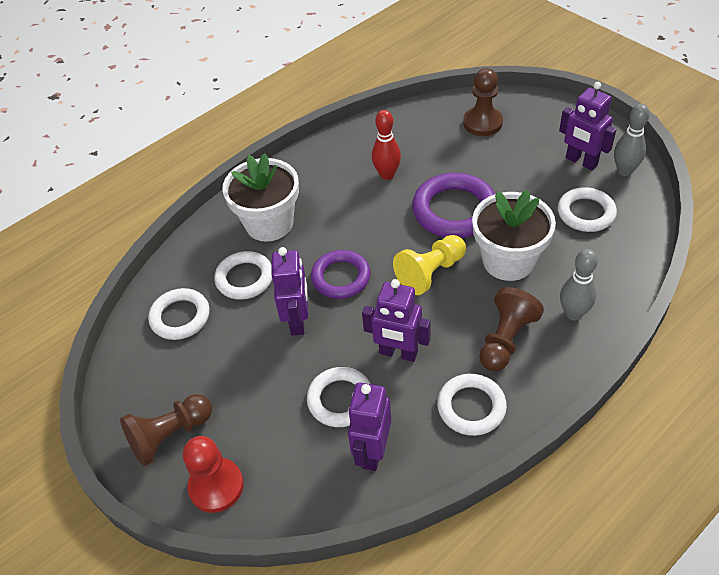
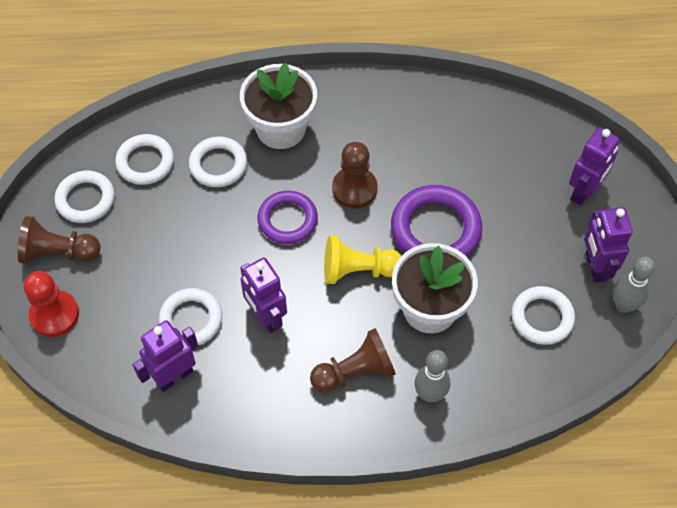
camera: 35 degrees right, 10 degrees up
(298, 321) = (222, 232): purple robot -> purple robot (584, 192)
(387, 175) = (416, 153): red bowling pin -> none
(471, 407) = (273, 402): white ring -> white ring (85, 199)
(482, 123) = (551, 162): brown pawn -> brown pawn (354, 189)

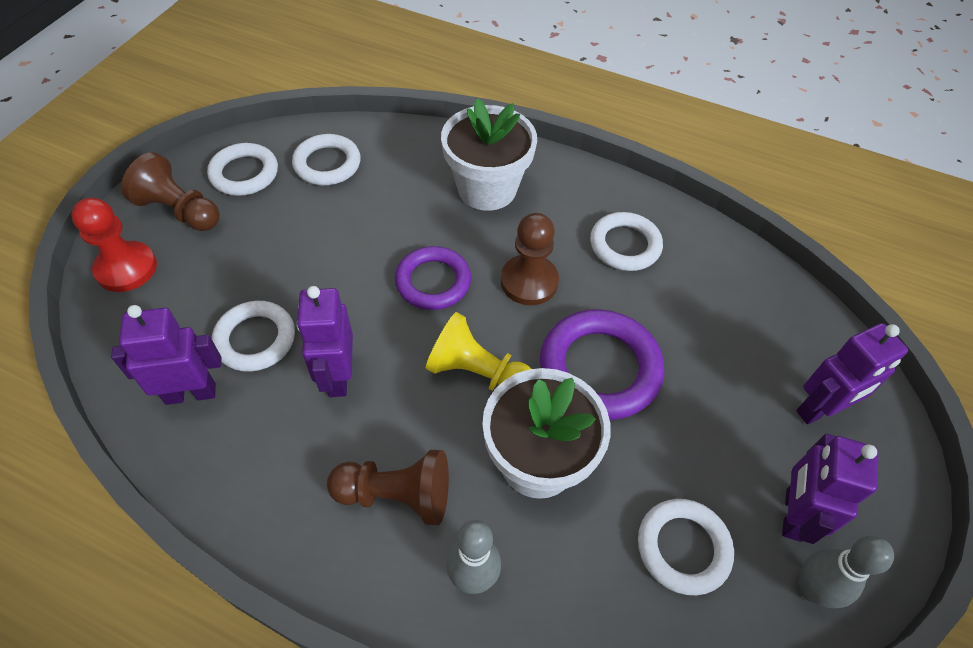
camera: 25 degrees right, 5 degrees down
(218, 165) = (398, 196): white ring -> white ring (625, 245)

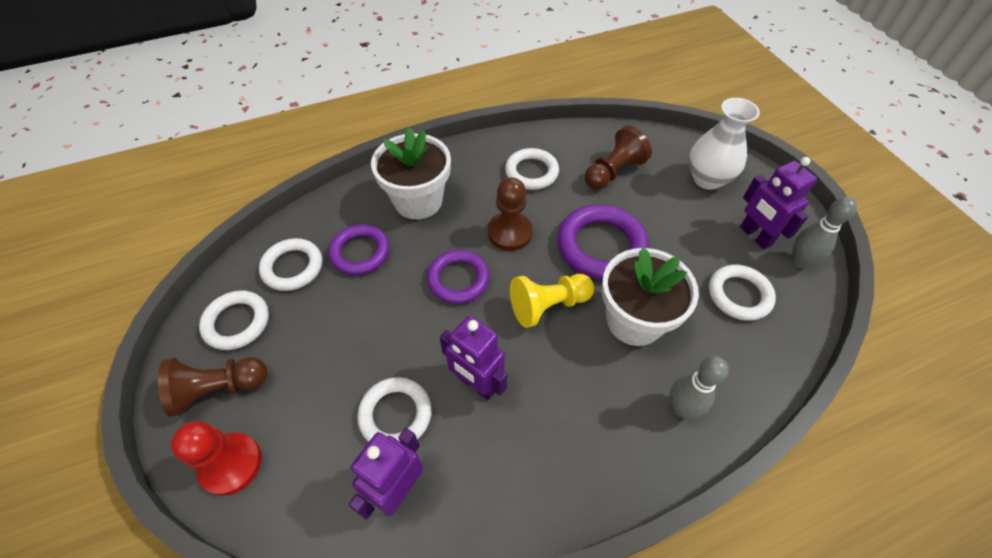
camera: 45 degrees left, 0 degrees up
(387, 193) = (360, 252): none -> purple ring
(396, 495) = (595, 411): brown pawn -> brown pawn (613, 172)
(819, 409) = (707, 179): purple robot -> white vase

